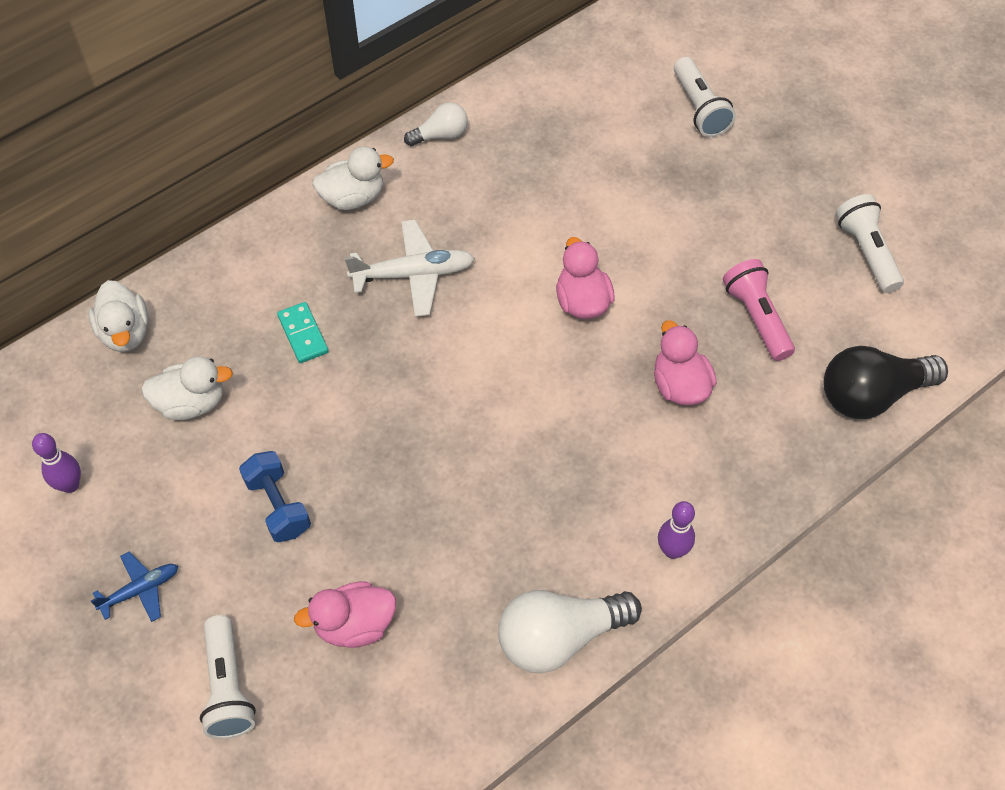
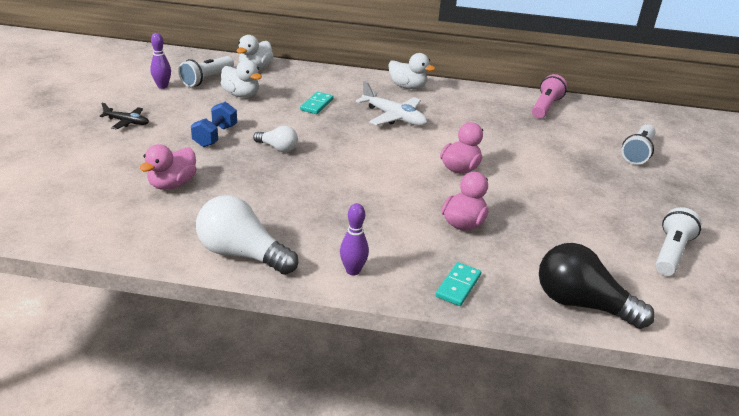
camera: 45 degrees right, 25 degrees down
(140, 590) = (127, 122): blue plane -> black plane
(228, 687) = (97, 164): white flashlight -> white flashlight (207, 79)
(354, 625) = (172, 184): pink duck -> pink duck turned 90 degrees counterclockwise
(440, 135) = (479, 93): white light bulb -> white light bulb (278, 148)
(757, 317) = (552, 231): pink flashlight -> pink flashlight (545, 107)
(769, 475) = (458, 286): none -> turquoise domino

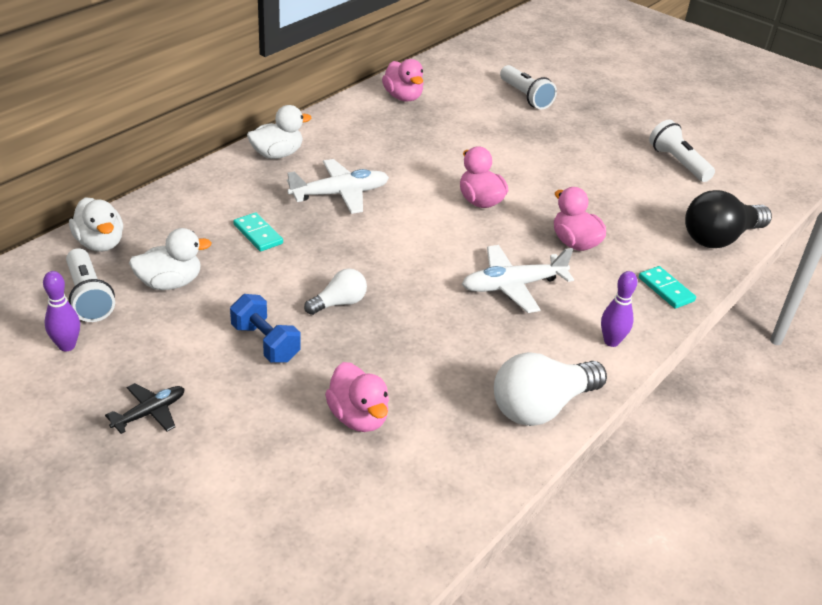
camera: 60 degrees left, 5 degrees up
(372, 208) = (513, 286): none -> white plane
(545, 107) = (403, 97): pink flashlight -> pink duck

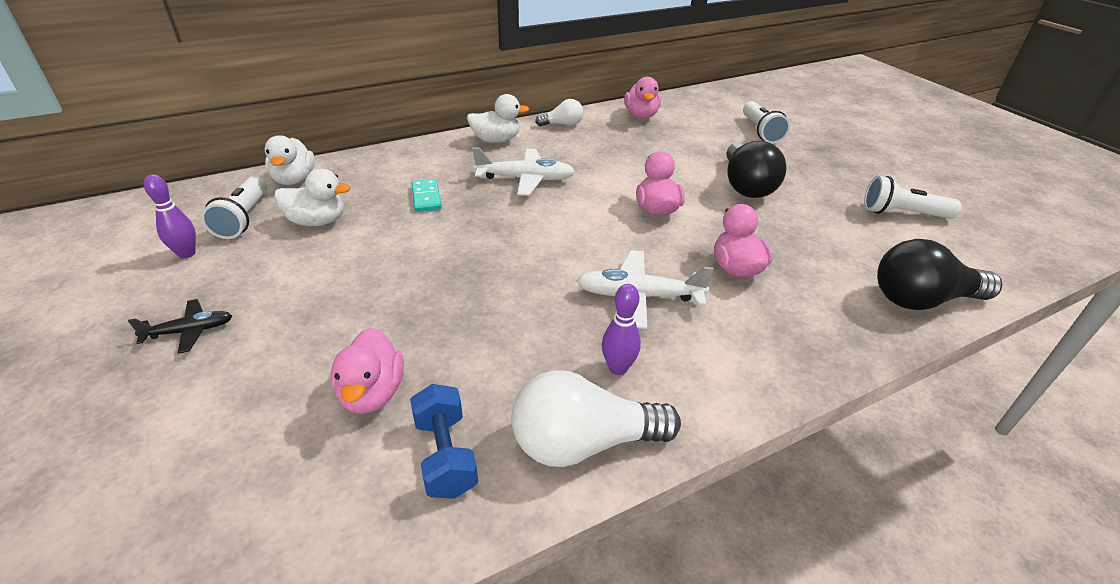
camera: 25 degrees right, 0 degrees up
(265, 343) = (349, 293): blue dumbbell -> blue dumbbell (445, 455)
(339, 303) = (448, 272): white light bulb -> white light bulb (562, 124)
(542, 160) = (746, 185): none -> black light bulb
(611, 341) = (719, 386): purple bowling pin -> purple bowling pin (618, 368)
(666, 289) = (823, 342): turquoise domino -> none
(678, 163) = (902, 213): white flashlight -> white flashlight turned 75 degrees counterclockwise

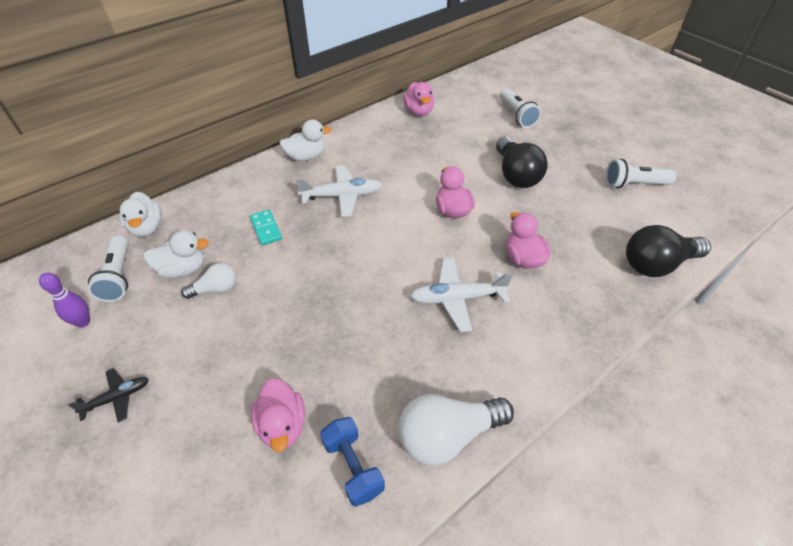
camera: 10 degrees left, 10 degrees up
(562, 124) = (357, 131): white light bulb -> white light bulb (215, 289)
(618, 368) = (457, 366): purple bowling pin -> none

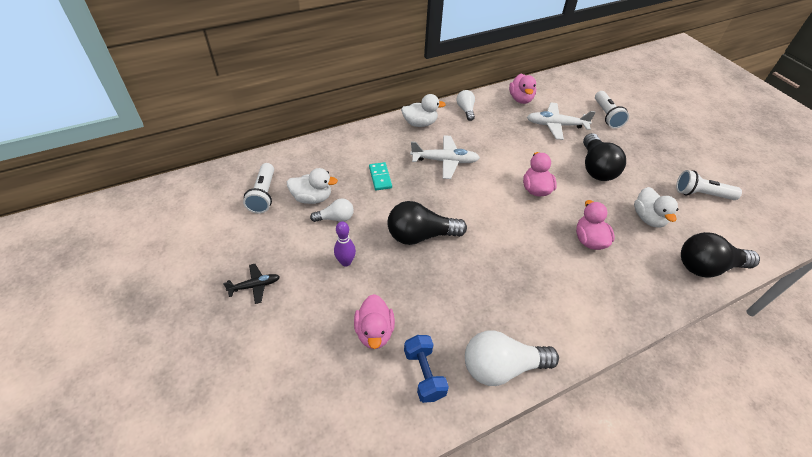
camera: 10 degrees right, 0 degrees up
(83, 322) = (235, 225): purple bowling pin -> purple bowling pin (346, 262)
(147, 228) = (288, 160): white duck -> white duck (648, 218)
(325, 290) = (420, 235): none -> black light bulb
(358, 133) = (465, 110): none -> white light bulb
(457, 298) = (527, 262): white plane -> white plane (556, 125)

